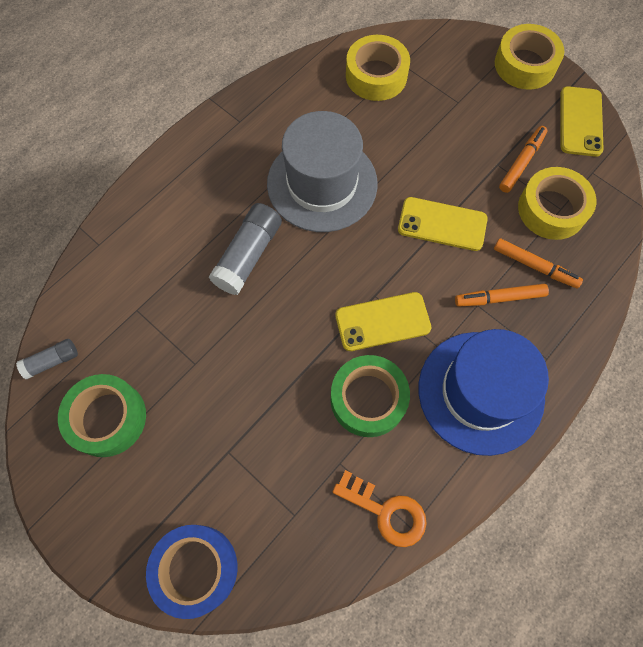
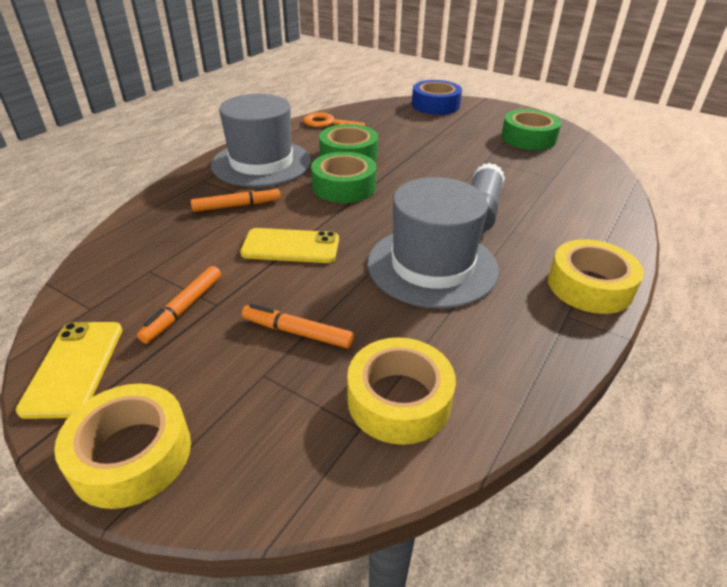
camera: 170 degrees right, 30 degrees down
(52, 361) = (591, 153): grey glue stick -> none
(382, 322) = (344, 186): yellow phone -> green tape
(480, 392) = (261, 163): blue hat -> grey hat
(535, 266) = (196, 226): orange marker -> orange marker (297, 332)
(552, 209) = (160, 269): yellow tape -> yellow tape (589, 286)

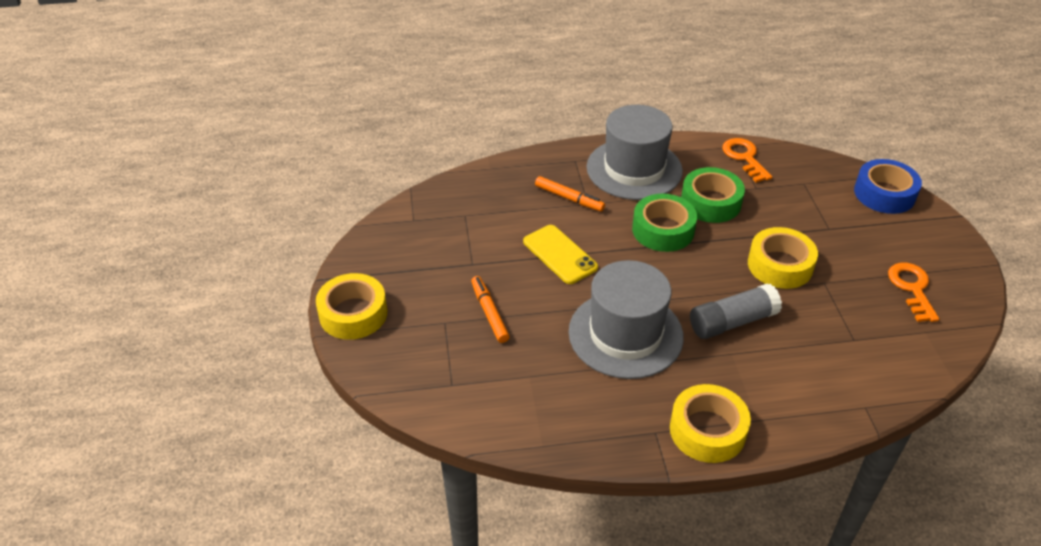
camera: 50 degrees right, 5 degrees up
(74, 368) = (374, 251): yellow phone -> none
(184, 309) = (453, 254): orange marker -> none
(399, 400) = (487, 389): yellow tape -> yellow tape (780, 265)
(528, 138) = (912, 288): green tape -> orange key

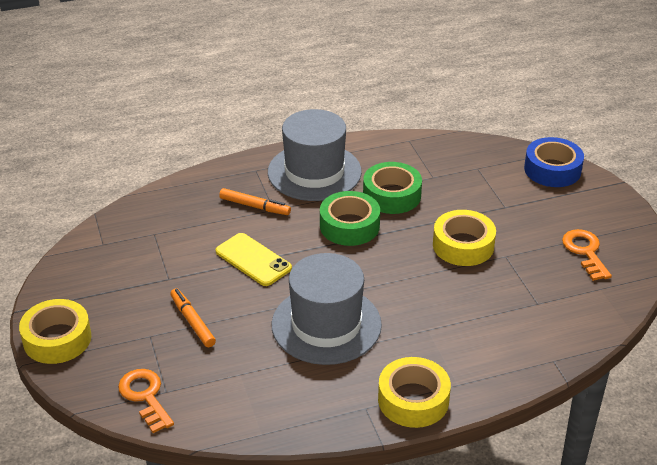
camera: 10 degrees left, 5 degrees down
(732, 322) = (425, 301): grey glue stick -> none
(744, 157) = (419, 150): orange key -> orange key (145, 396)

